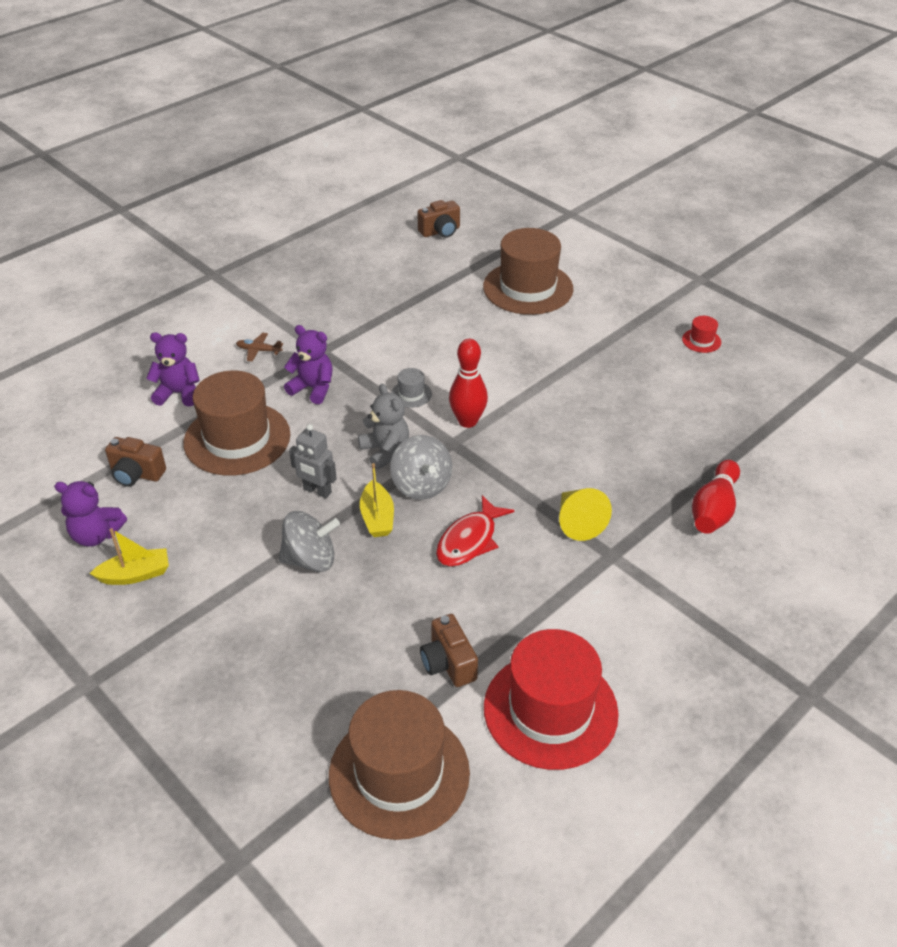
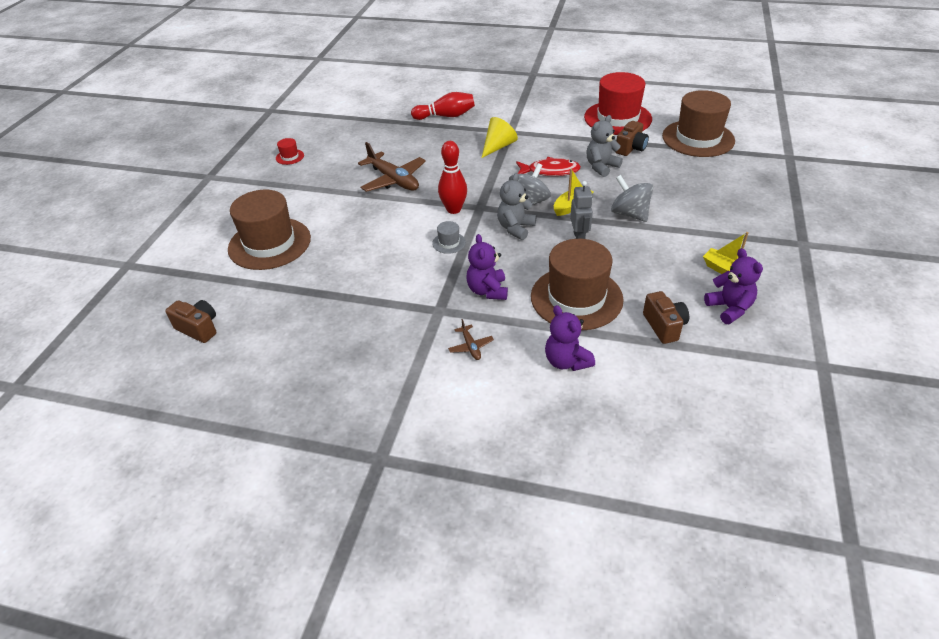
camera: 120 degrees left, 0 degrees up
(432, 598) = (601, 167): none -> grey teddy bear
(574, 400) = (394, 180): none -> brown plane

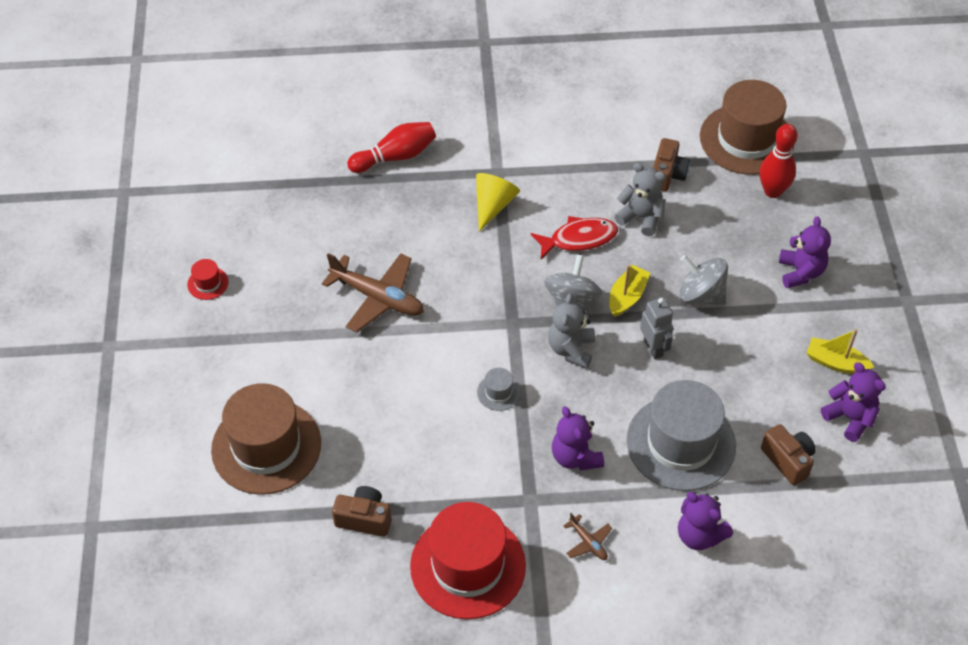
camera: 20 degrees left, 10 degrees up
(198, 328) = (251, 600): brown camera -> brown camera (364, 519)
(453, 209) = (481, 334): red bowling pin -> red bowling pin (772, 191)
(576, 298) = (681, 443): brown hat -> grey hat
(601, 167) = (641, 217): grey teddy bear -> grey teddy bear turned 90 degrees clockwise
(617, 118) = (633, 118): red hat -> red hat (468, 566)
(715, 213) = (800, 272): none -> purple teddy bear

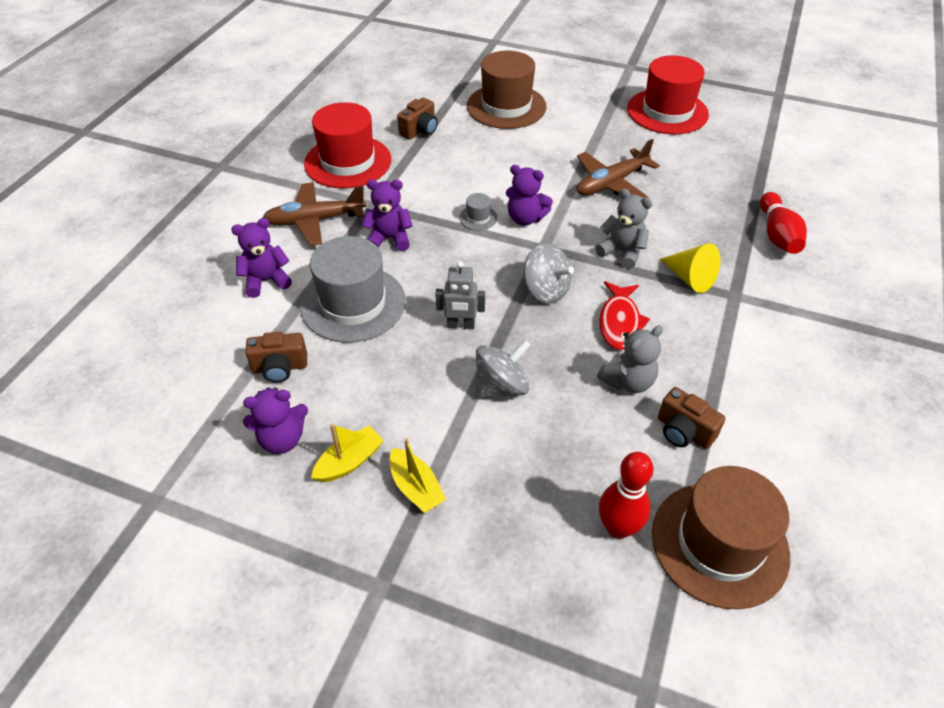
camera: 115 degrees right, 5 degrees down
(208, 283) = (667, 111): red hat -> red hat, size x2.47
(571, 349) = (493, 272): grey teddy bear -> grey teddy bear (622, 252)
(588, 542) = (314, 220): brown plane -> brown plane, size x2.15
(627, 296) = (530, 330): yellow boat -> yellow boat (416, 487)
(800, 272) = (482, 492): purple teddy bear -> purple teddy bear (525, 218)

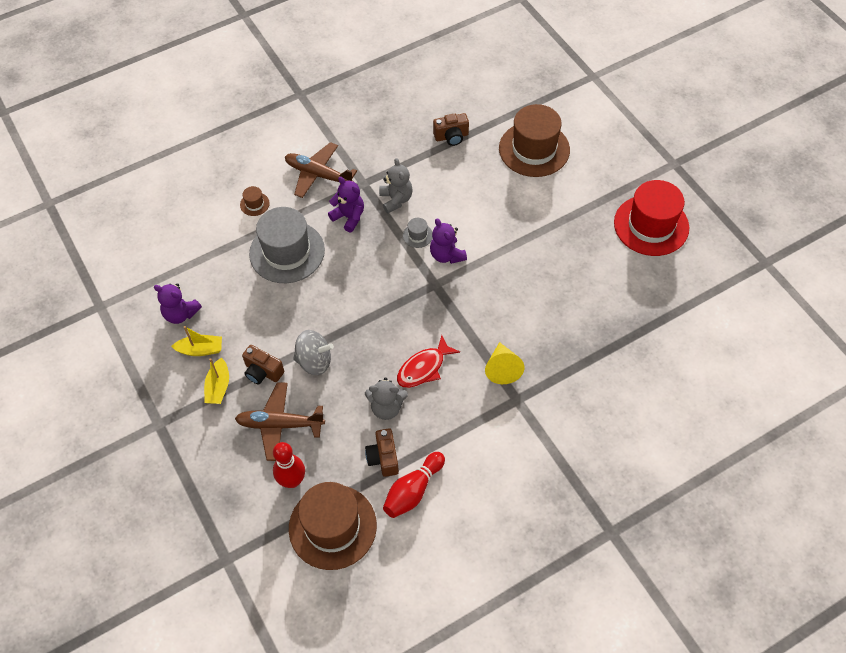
camera: 40 degrees right, 10 degrees up
(266, 281) = (254, 204): purple teddy bear -> brown hat
(280, 367) = (214, 269): brown camera -> brown camera (263, 372)
(348, 162) = (379, 137): red hat -> none
(461, 325) = (331, 307): grey robot -> none
(545, 290) = (403, 316): grey spinning top -> none
(611, 183) = (534, 263): brown plane -> brown plane (279, 424)
(622, 252) = (481, 321): grey teddy bear -> grey teddy bear (396, 200)
(777, 235) = (602, 377): red bowling pin -> red bowling pin (413, 491)

